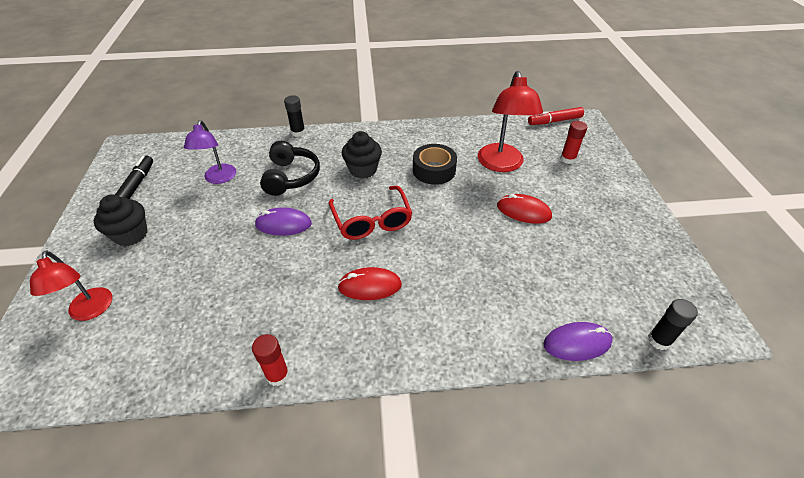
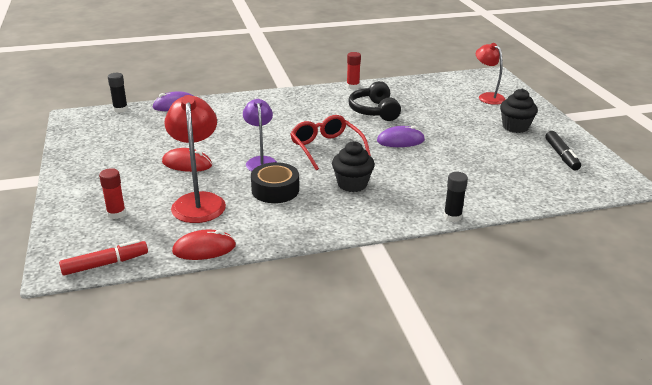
camera: 170 degrees right, 15 degrees down
(219, 178) = (491, 166): purple lamp -> purple lamp (260, 161)
(291, 177) = (422, 172): black headphones -> black headphones (374, 111)
(370, 286) = (314, 117): red mouse -> red mouse (204, 249)

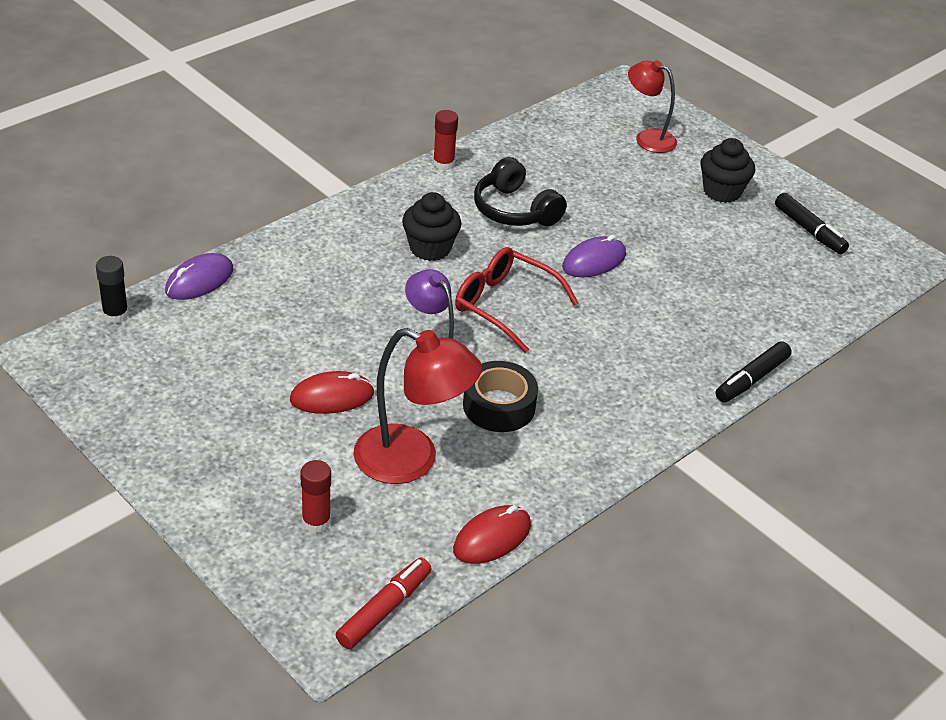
camera: 30 degrees left, 10 degrees up
(198, 201) = (412, 461): red lamp -> red lamp turned 150 degrees clockwise
(352, 184) = (591, 363): black cupcake -> black cupcake (430, 248)
(452, 217) = (751, 379): black glue stick -> black marker

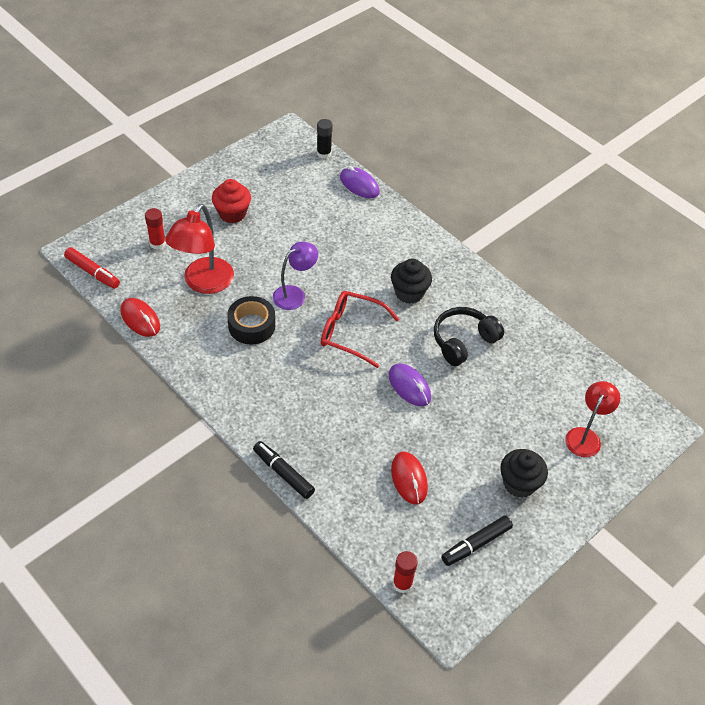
camera: 90 degrees right, 10 degrees up
(250, 426) = (232, 213): none -> red cupcake
(332, 397) = (258, 247): red mouse -> red mouse (409, 479)
(443, 164) = (512, 301): red glue stick -> red glue stick (402, 584)
(506, 306) = (351, 332): red glasses -> red glasses turned 105 degrees counterclockwise

